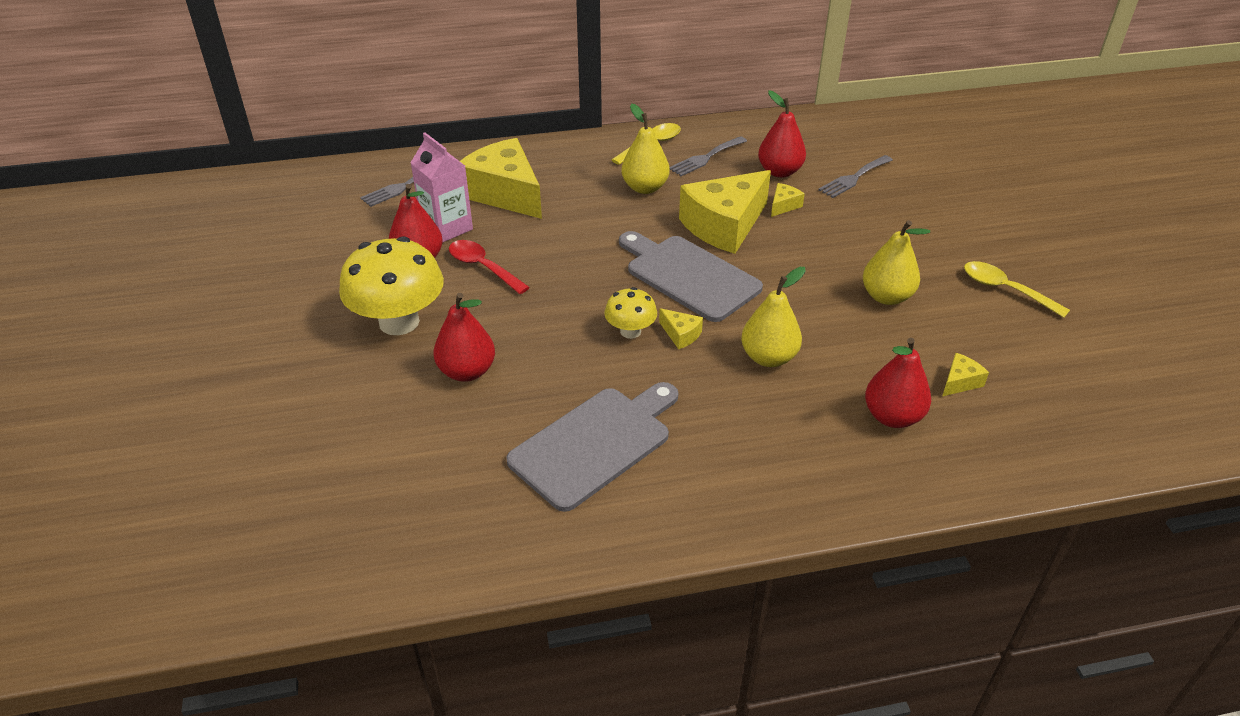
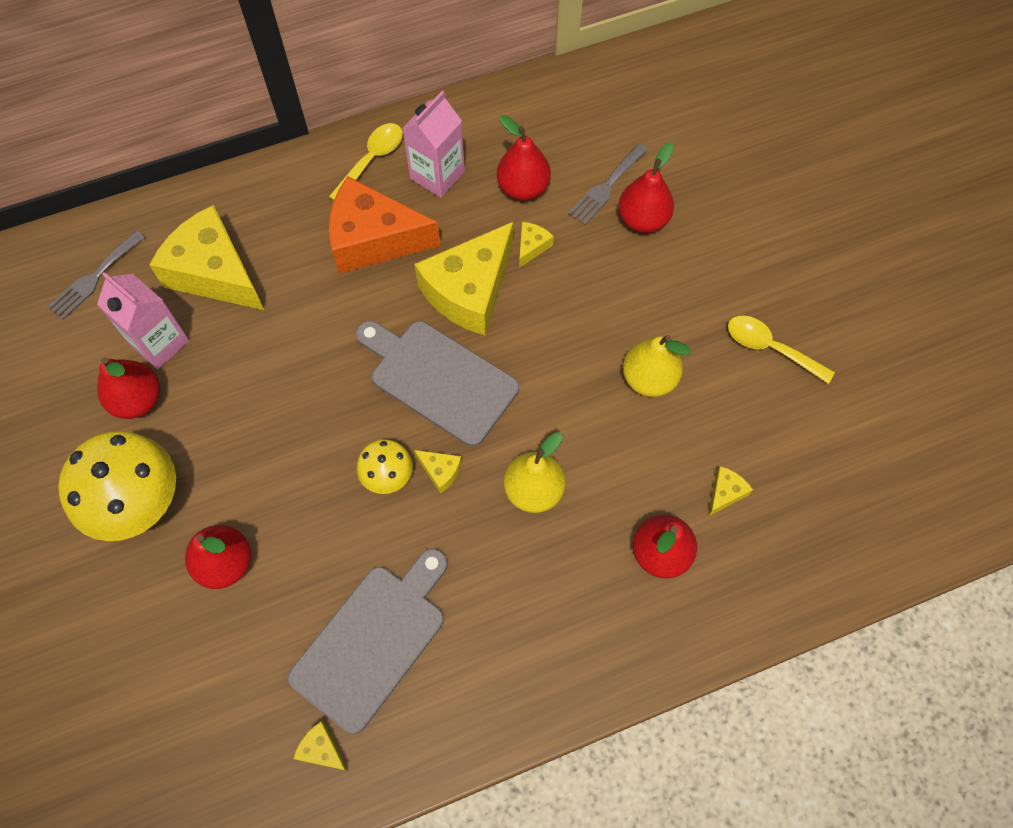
camera: 10 degrees left, 25 degrees up
(483, 267) = (213, 401): red spoon -> none
(527, 519) = (322, 750): none -> yellow cheese
(645, 188) = (374, 239): yellow pear -> orange cheese
(706, 158) = (437, 175): grey fork -> pink carton
(885, 200) = (642, 220): none -> red pear

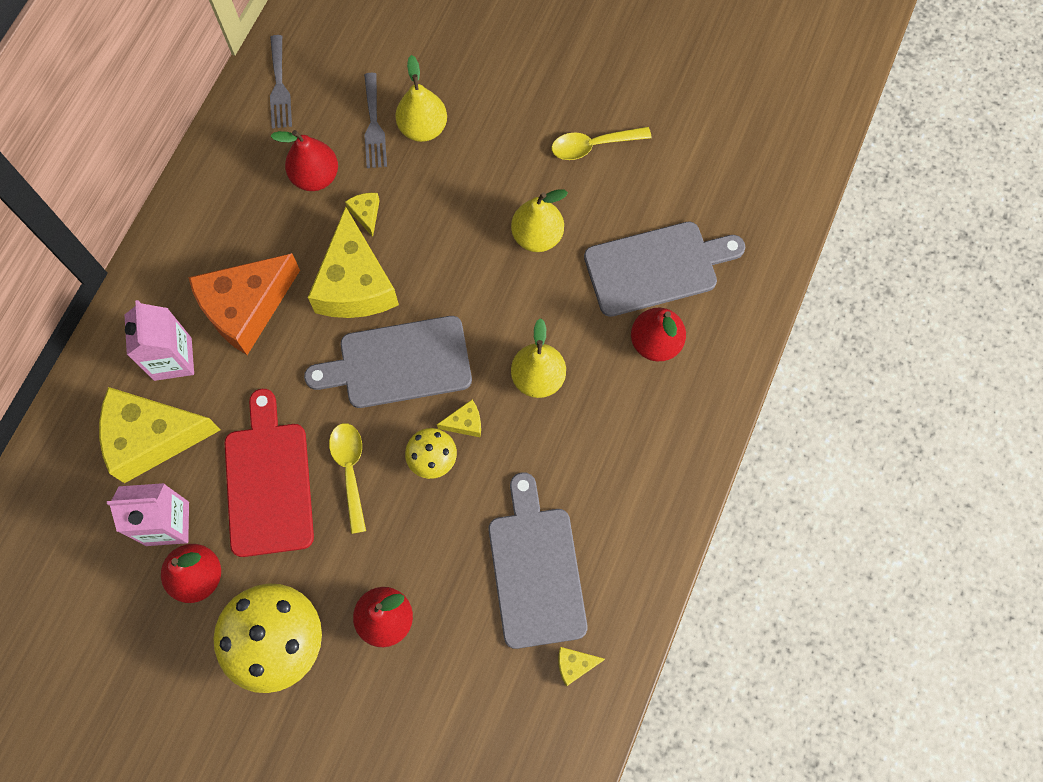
camera: 45 degrees left, 5 degrees up
(94, 278) = (60, 525): grey fork -> grey fork (279, 86)
(256, 379) = (269, 482): none -> red cutting board
(371, 160) = (180, 251): yellow spoon -> yellow spoon (350, 470)
(437, 175) = (242, 220): pink carton -> pink carton (172, 359)
(642, 220) = (423, 128): red pear -> yellow pear
(725, 493) = (657, 268): yellow cheese -> grey cutting board

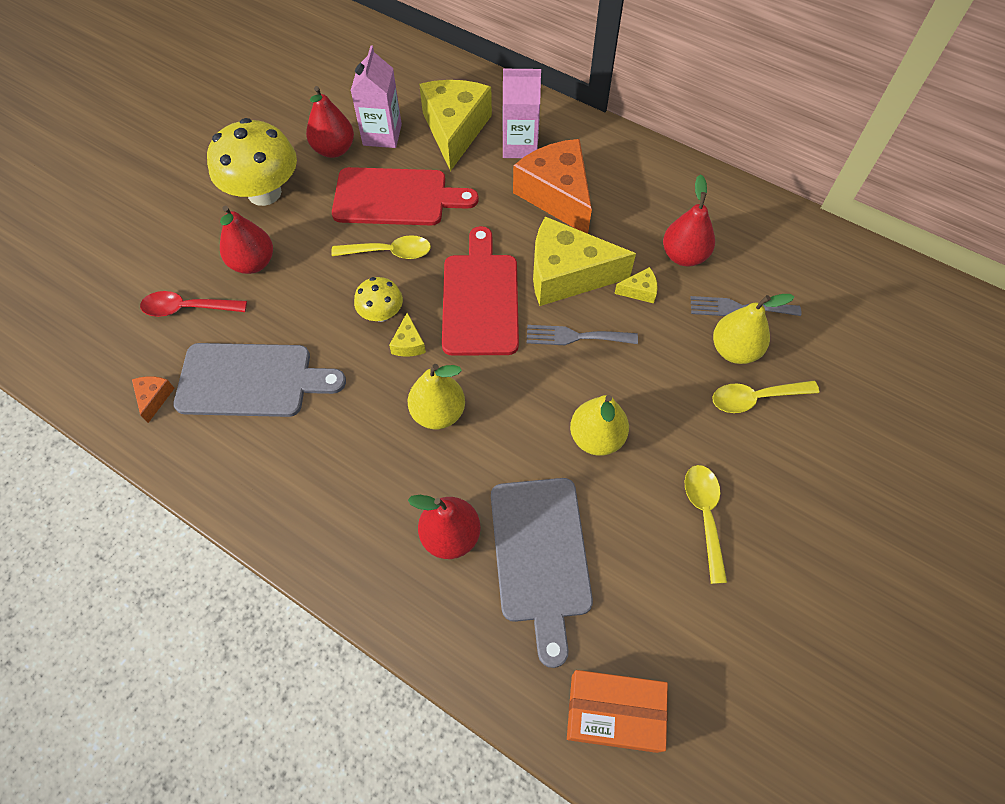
camera: 100 degrees right, 10 degrees down
(279, 86) = (785, 237): grey fork -> grey fork (575, 336)
(398, 363) = (480, 298): grey cutting board -> red cutting board
(459, 672) = (188, 308): none -> red spoon
(472, 110) = (755, 398): none -> yellow spoon
(575, 665) = (154, 398): yellow cheese -> orange cheese
(765, 200) = (613, 713): none -> orange box

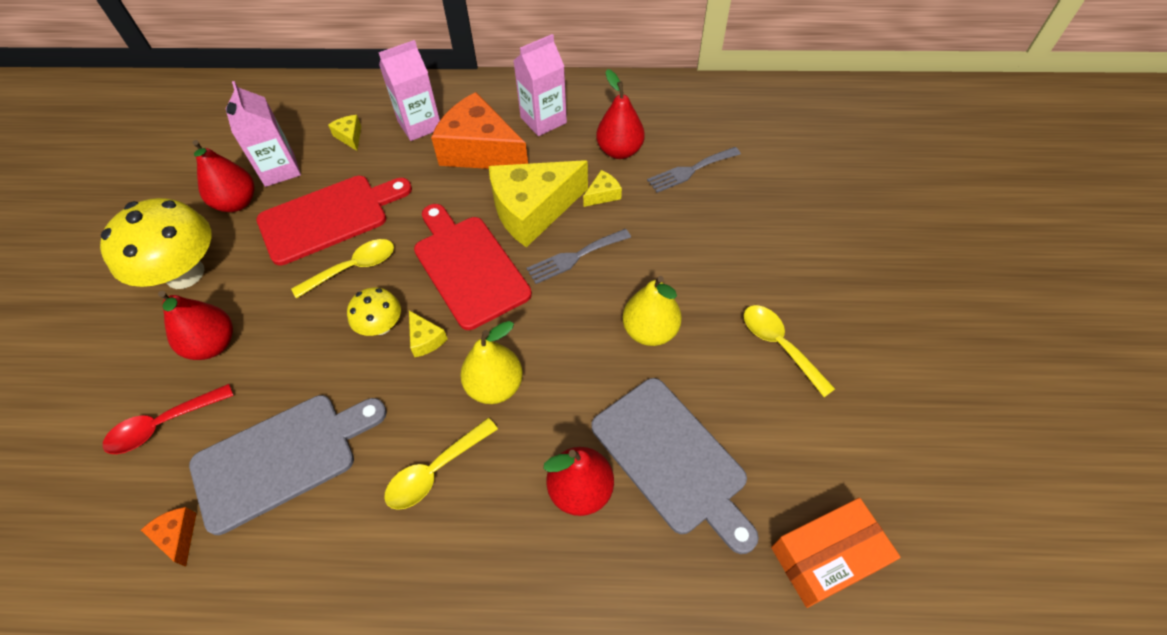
camera: 30 degrees left, 5 degrees down
(455, 130) = (350, 137): yellow cheese -> yellow cheese, size x0.41
(632, 192) = (543, 120): none -> pink carton
(734, 350) = (709, 204): yellow pear -> none
(755, 398) = (751, 232): yellow spoon -> yellow spoon (435, 470)

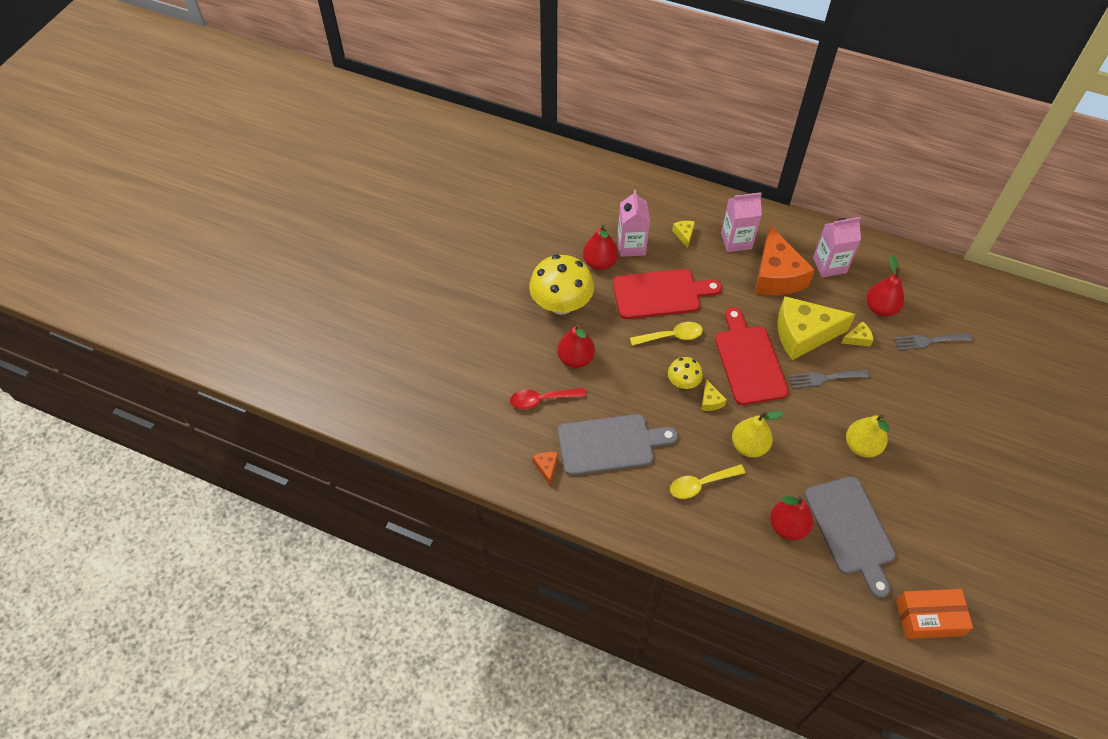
camera: 20 degrees right, 0 degrees up
(480, 150) = (776, 275): orange cheese -> orange cheese turned 150 degrees counterclockwise
(779, 346) = (948, 486): yellow spoon -> none

